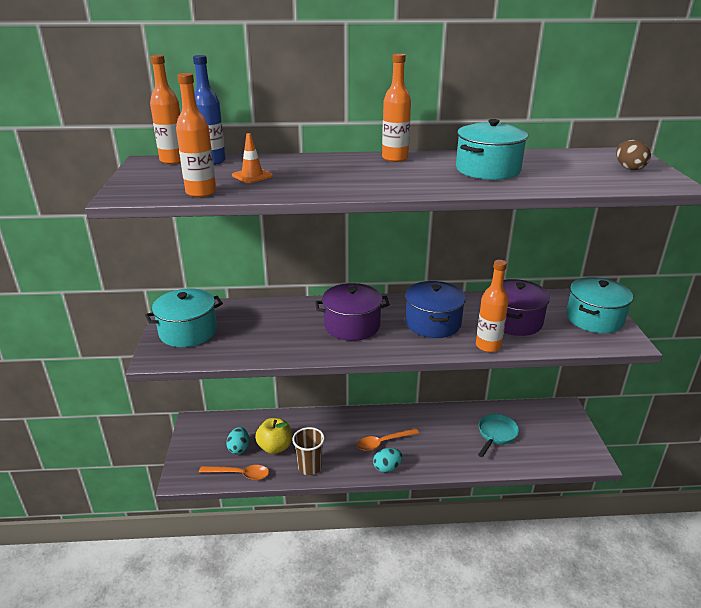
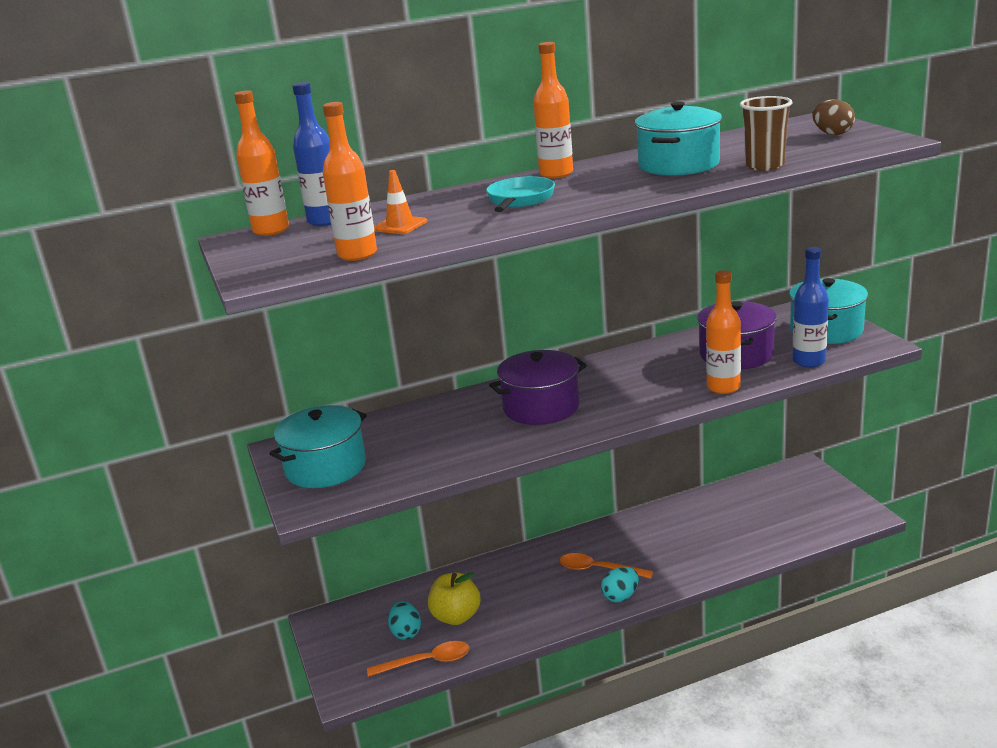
camera: 15 degrees left, 5 degrees down
(310, 467) = (518, 626): brown cup -> brown cup (764, 166)
(383, 442) = (599, 569): orange spoon -> orange spoon turned 60 degrees clockwise
(433, 323) = (640, 380): blue pot -> none
(496, 434) = (736, 520): turquoise pan -> turquoise pan (519, 200)
(565, 342) = (809, 361): none -> blue bottle

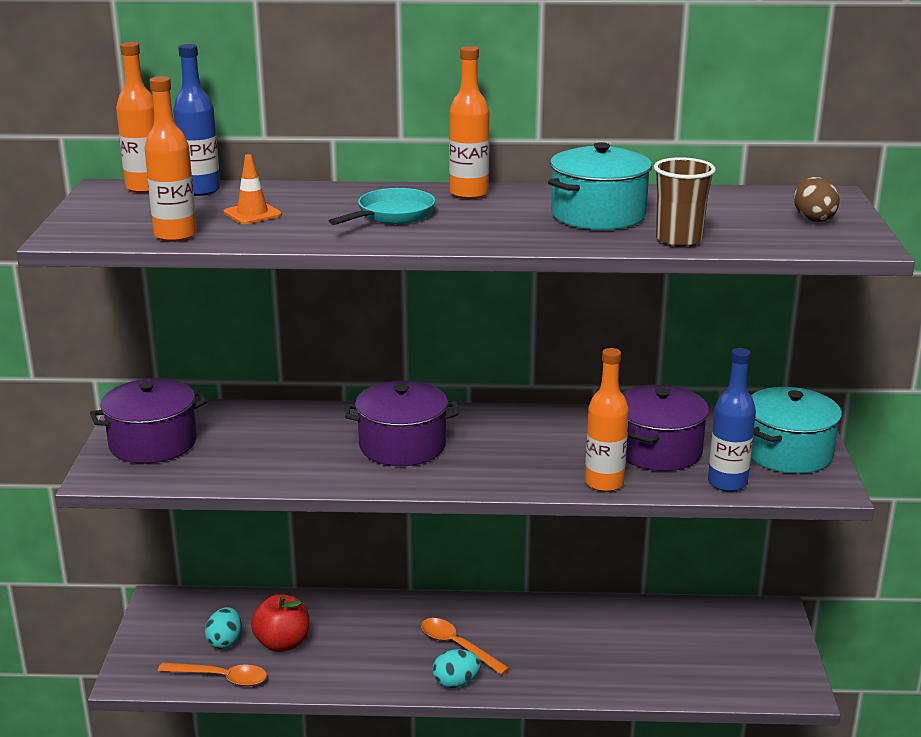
camera: 20 degrees right, 0 degrees up
(325, 467) = (153, 443): turquoise pot -> purple pot
(456, 616) = (282, 643): yellow apple -> red apple

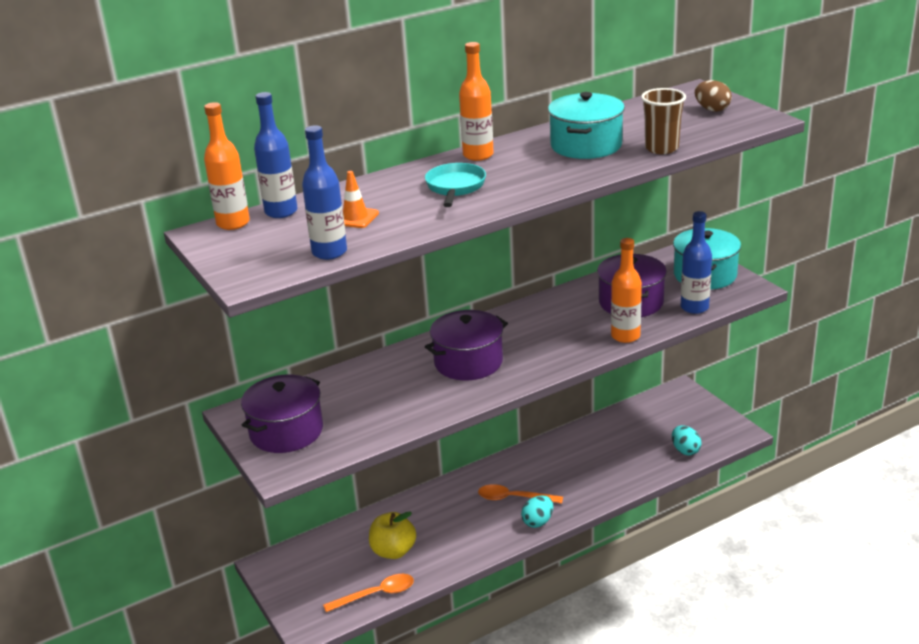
camera: 30 degrees left, 5 degrees up
(175, 235) = (329, 252): orange bottle -> blue bottle
(225, 642) = (350, 569): turquoise egg -> turquoise egg (685, 450)
(282, 643) = (393, 551): red apple -> yellow apple

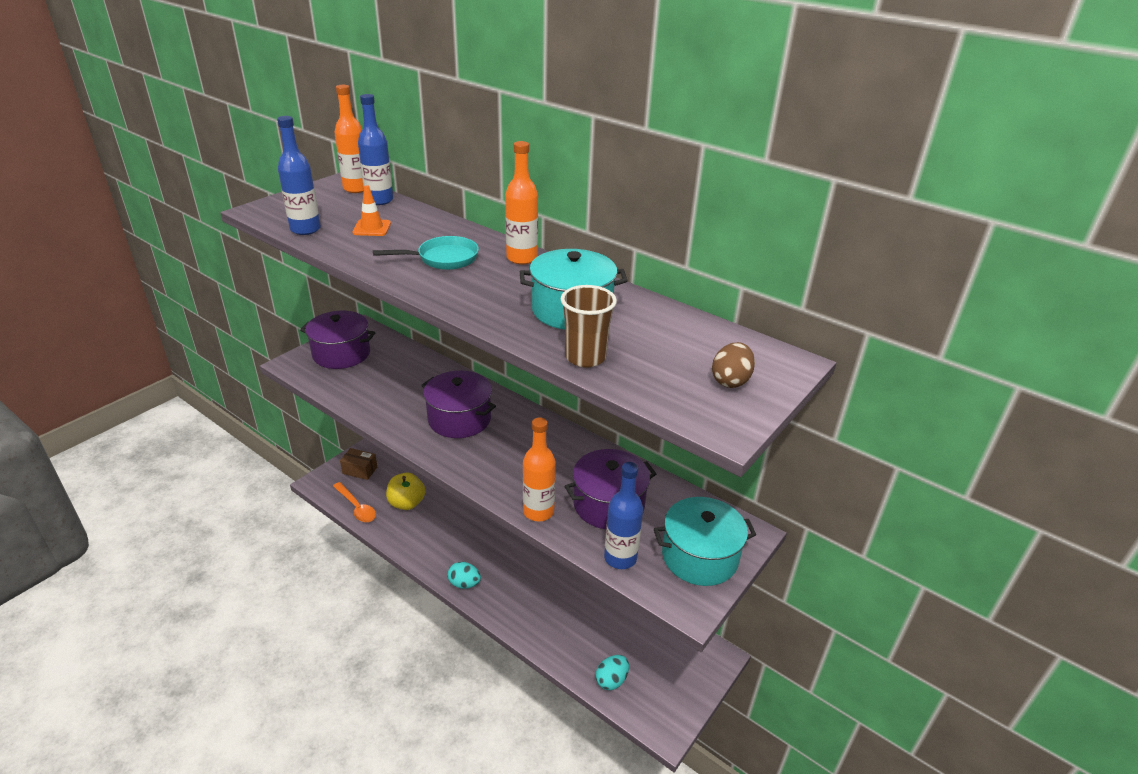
camera: 65 degrees right, 5 degrees up
(309, 586) = (360, 470): none -> brown box
(514, 498) = (491, 559): orange spoon -> none

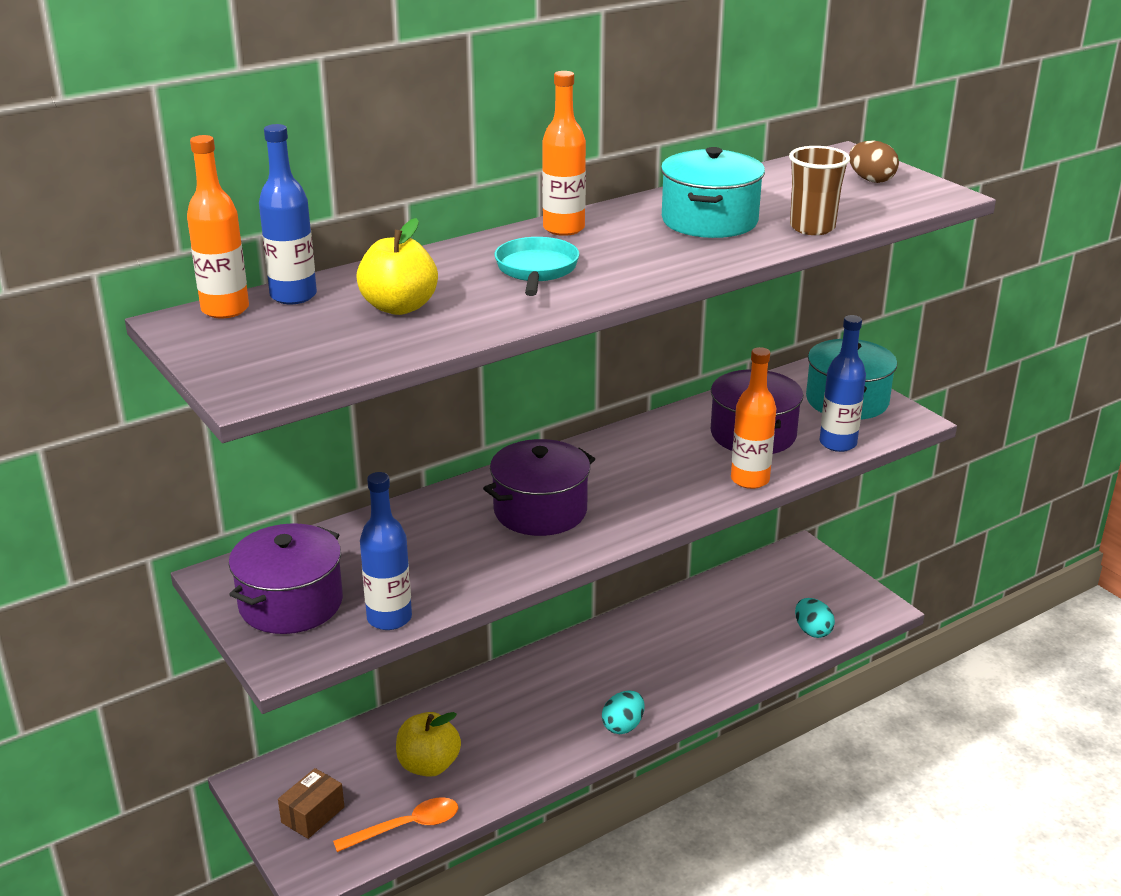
camera: 70 degrees left, 5 degrees down
(305, 229) = (365, 354): blue bottle -> blue bottle (389, 618)
(372, 228) = (399, 307): orange traffic cone -> yellow apple

